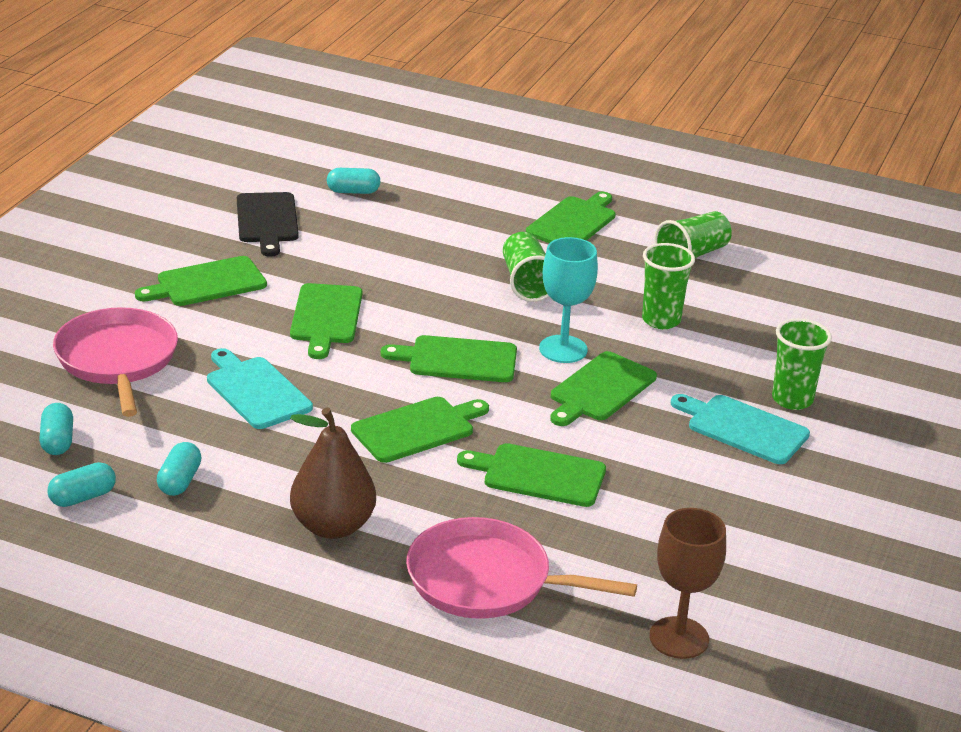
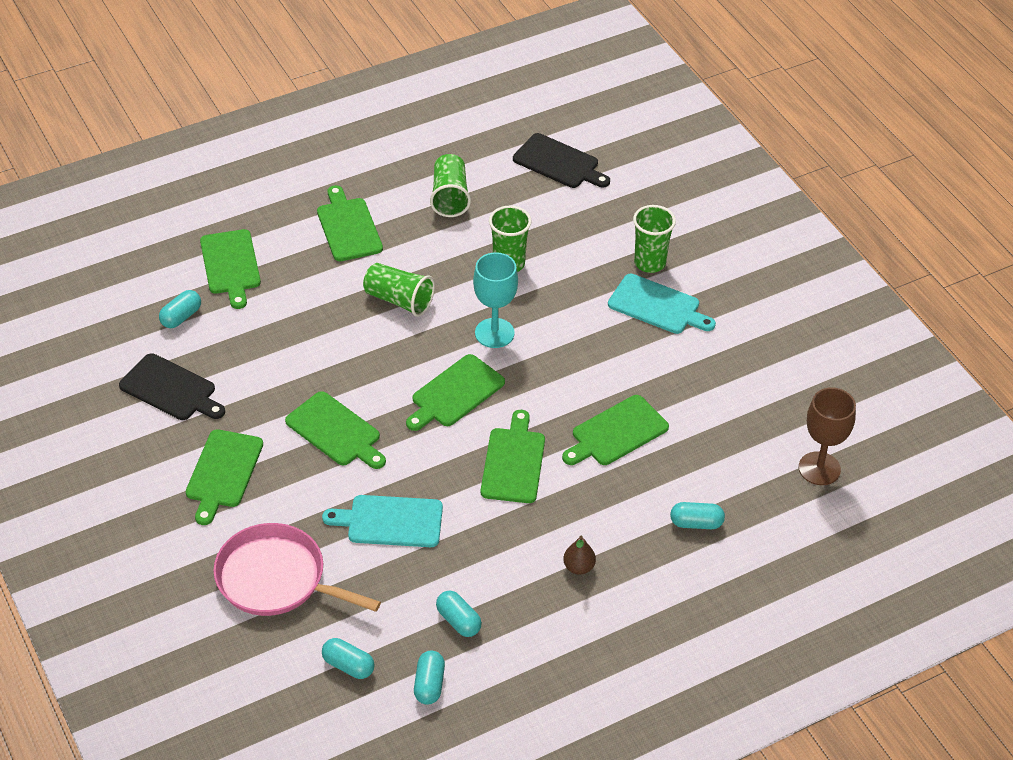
camera: 50 degrees left, 15 degrees up
(333, 526) = (579, 567): brown pear -> brown pear, size x0.48
(486, 580) = (696, 523): pink pan -> turquoise capsule
(600, 389) = (555, 344): green cutting board -> green cutting board (231, 265)
(743, 428) = (657, 306): turquoise cutting board -> turquoise cutting board turned 135 degrees counterclockwise
(833, 293) = (559, 162): none -> black cutting board

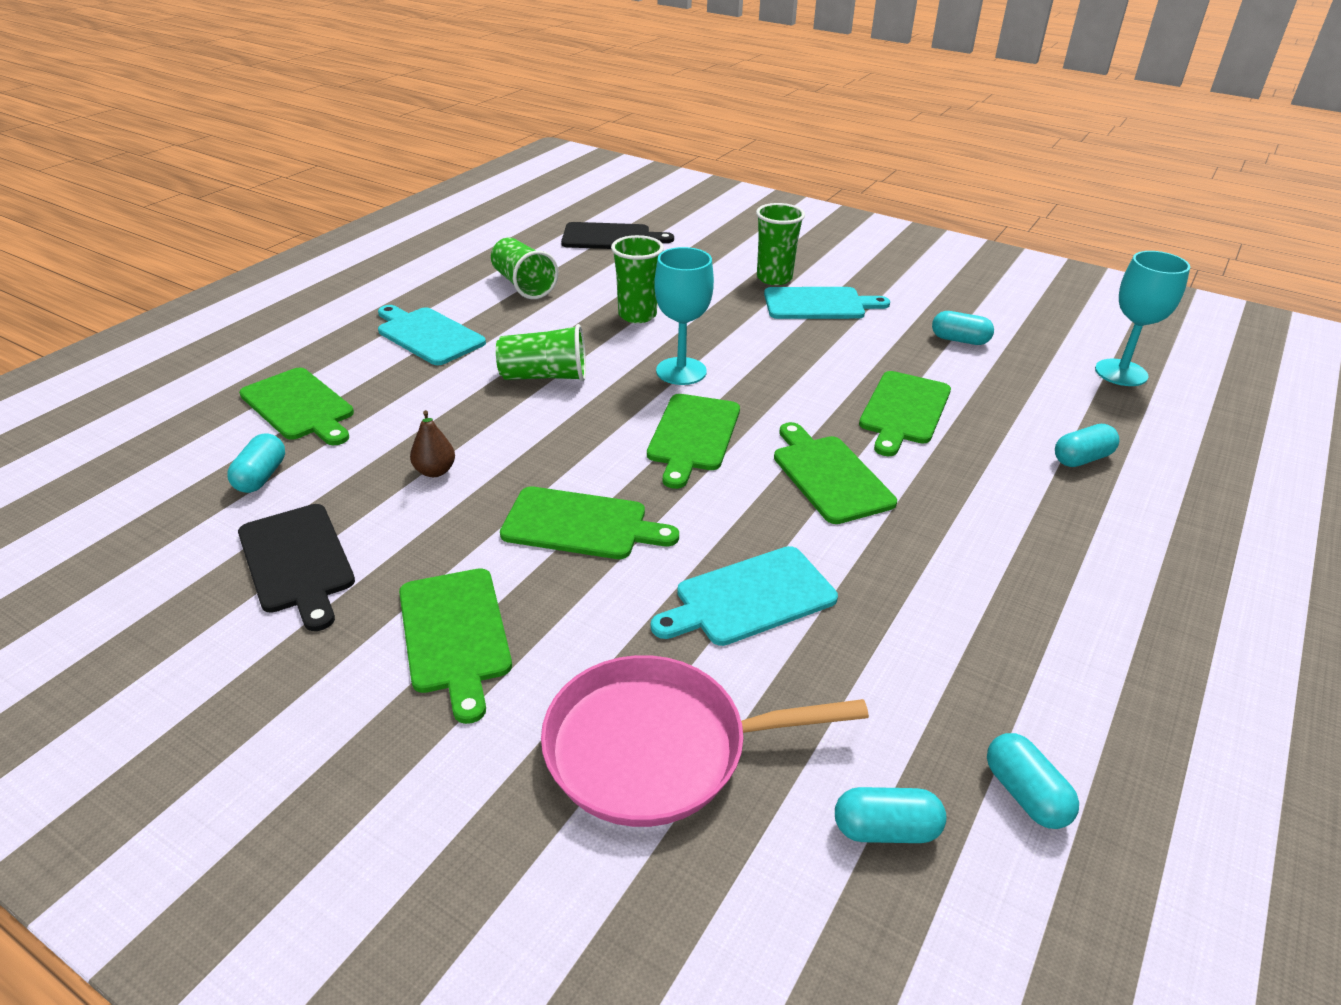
camera: 30 degrees left, 10 degrees down
(171, 389) = (297, 561): black cutting board -> black cutting board turned 60 degrees clockwise
(348, 227) = (428, 335): green cutting board -> turquoise cutting board
(458, 621) = (964, 682): turquoise capsule -> turquoise capsule (959, 340)
(579, 567) = (1025, 551): brown pear -> brown pear (435, 471)
(819, 468) = (1121, 373): brown goblet -> turquoise goblet

